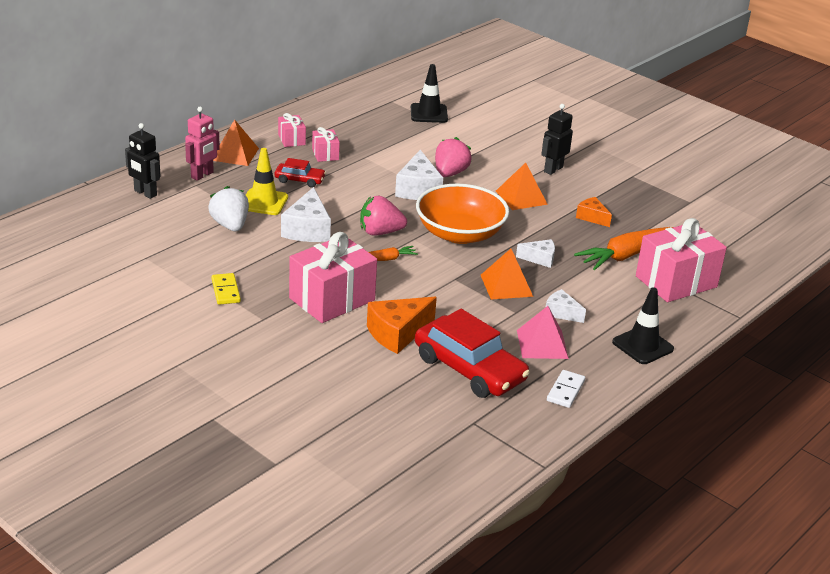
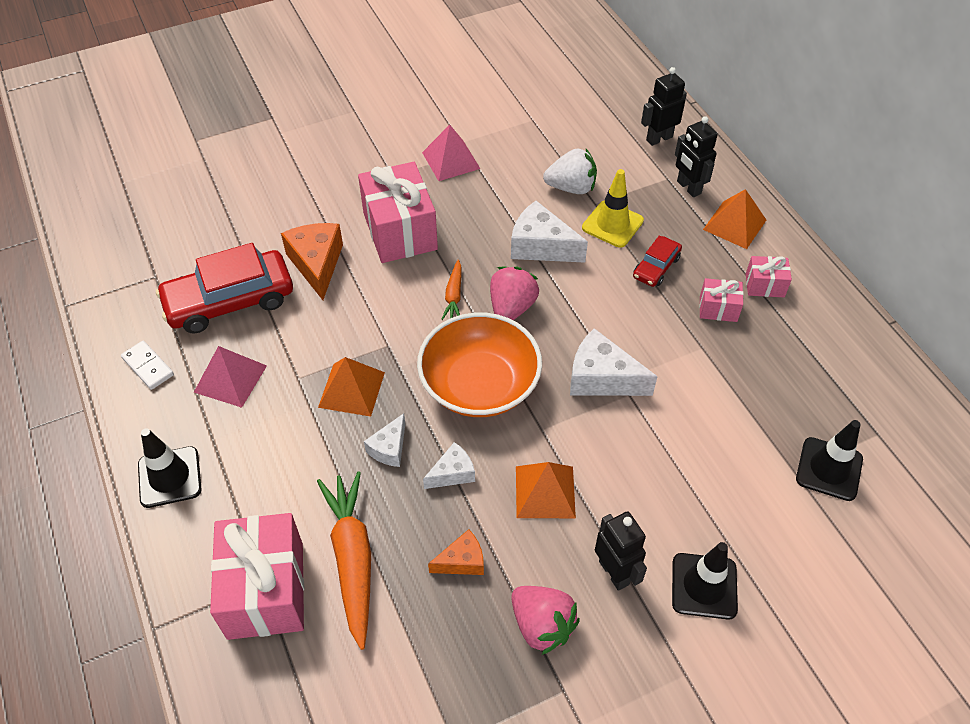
camera: 115 degrees right, 20 degrees up
(202, 175) = (688, 187): pink robot -> black robot
(225, 291) = (451, 160): yellow domino -> pink pyramid
(450, 173) = (635, 429): pink strawberry -> pink strawberry (542, 625)
(536, 143) = (704, 586): none -> black traffic cone
(561, 313) = (273, 422): white cheese -> white cheese (452, 473)

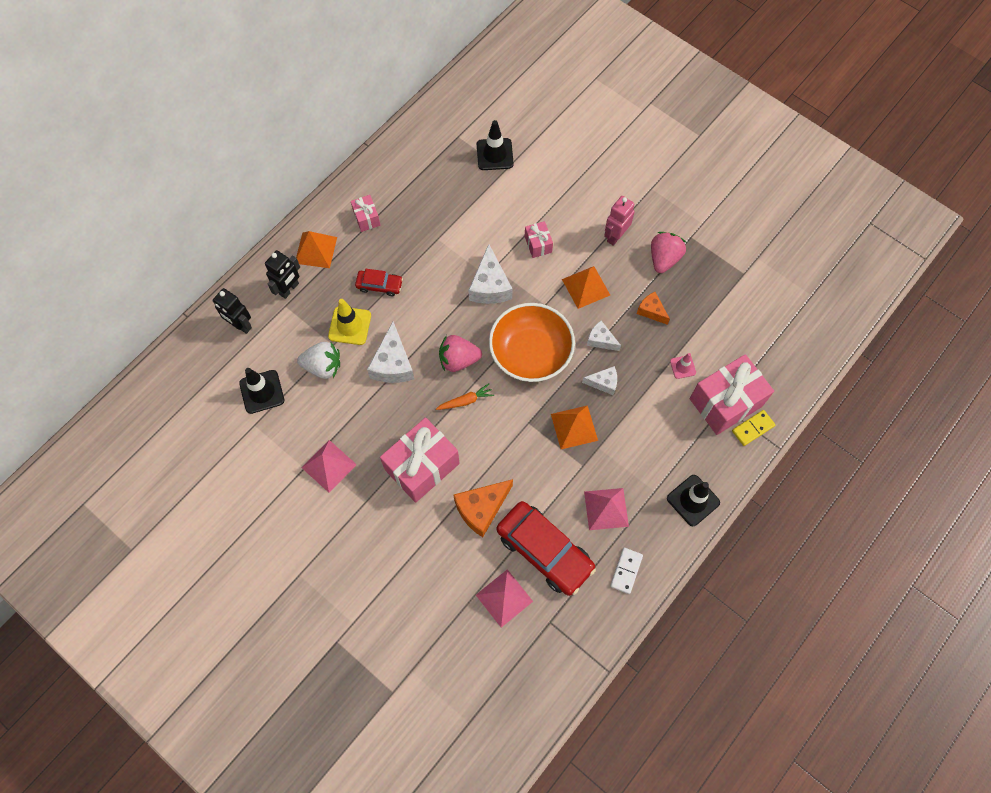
camera: 115 degrees left, 15 degrees up
(205, 607) = (753, 428): none -> yellow domino
(210, 248) = (504, 598): none -> pink pyramid
(352, 559) = (683, 367): orange carrot -> pink traffic cone
(571, 188) = (323, 366): white strawberry -> white strawberry turned 120 degrees clockwise
(614, 572) = (615, 236): black robot -> pink robot
(704, 586) = (599, 193): black traffic cone -> black traffic cone (262, 392)
(718, 309) = (400, 239): pink gift -> pink gift (538, 244)

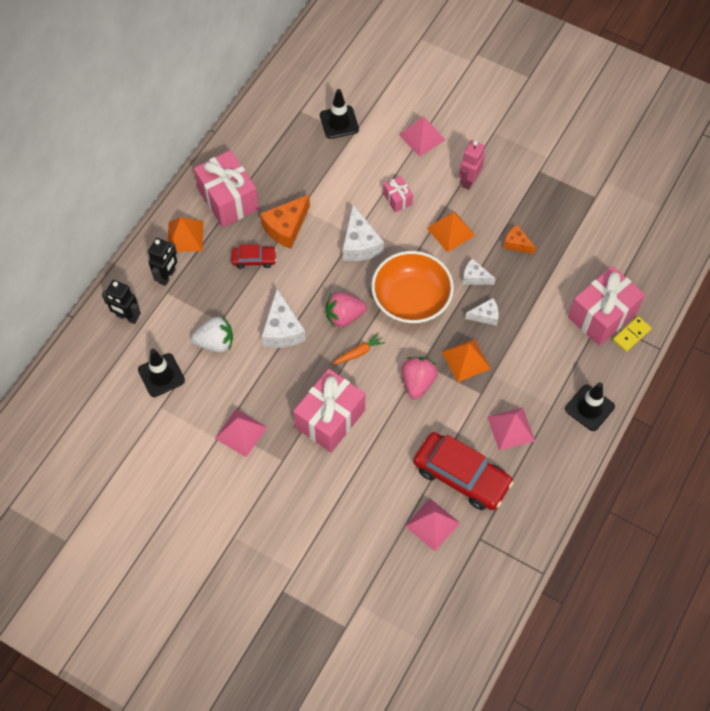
camera: 10 degrees left, 5 degrees down
(350, 326) = (233, 301): yellow traffic cone -> none
(366, 218) = (228, 199): pink gift -> pink gift, size x2.08
(481, 509) = (394, 448): orange cheese -> orange cheese (286, 227)
(576, 182) = (422, 137): none -> pink pyramid
(626, 571) = (540, 481): white domino -> none
(664, 259) = (518, 194): pink strawberry -> pink strawberry (417, 382)
(683, 367) = (556, 290): pink traffic cone -> none

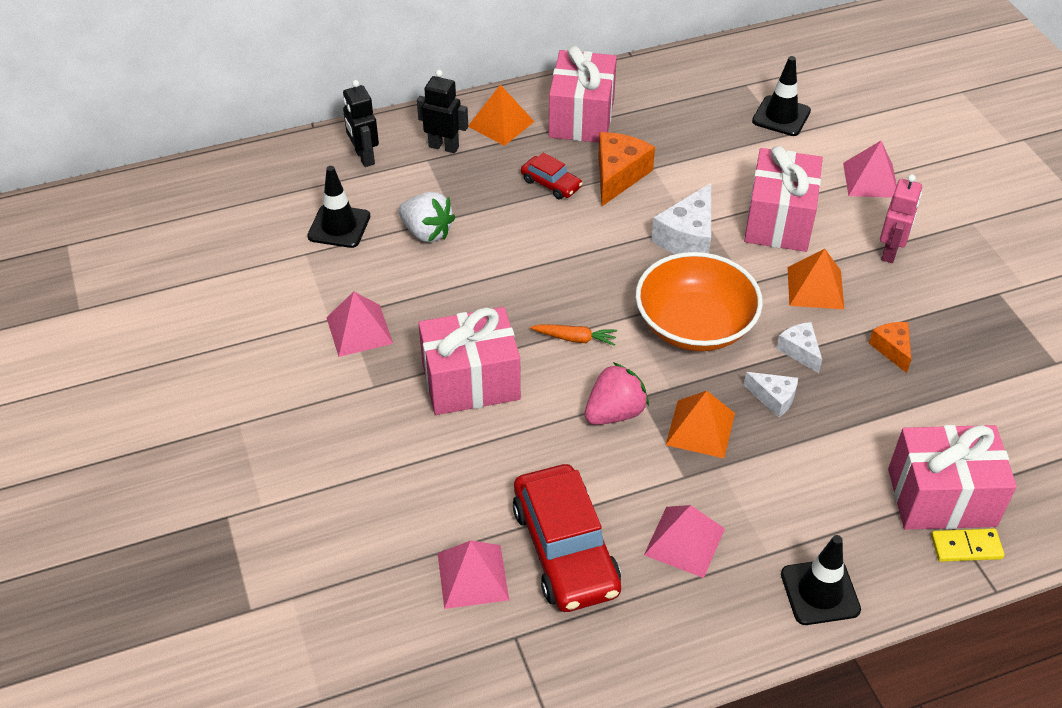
camera: 40 degrees right, 15 degrees down
(167, 276) = (444, 147): black robot -> black robot turned 135 degrees counterclockwise
(282, 330) = (511, 264): white cheese -> none
(286, 227) = (618, 175): orange cheese -> orange cheese turned 120 degrees clockwise
(344, 316) = (595, 293): pink strawberry -> none
(397, 199) = (779, 221): pink gift -> pink gift, size x2.08
(469, 181) = (890, 252): pink robot -> pink robot turned 135 degrees clockwise

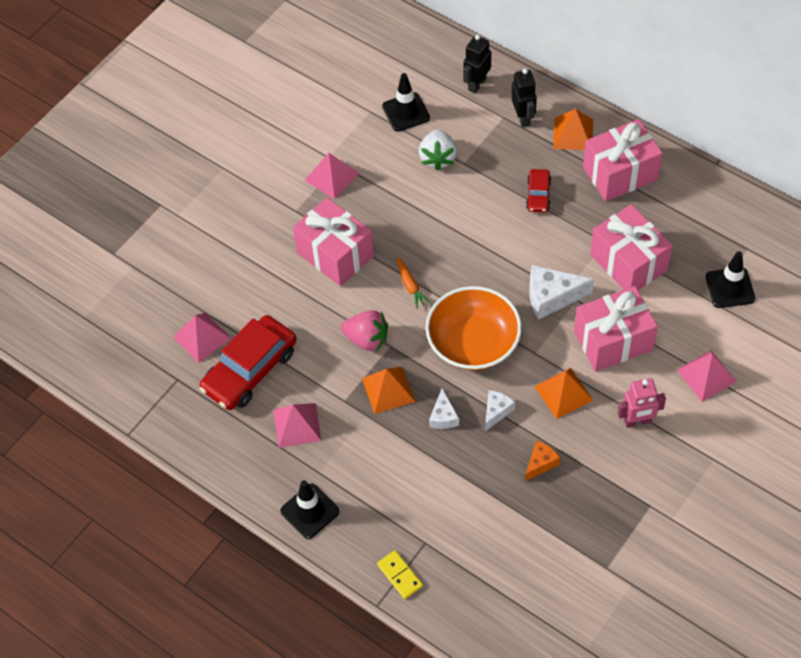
camera: 60 degrees right, 10 degrees up
(618, 175) = (579, 226): orange cheese -> none
(941, 497) = (430, 545): pink gift -> pink gift (628, 262)

